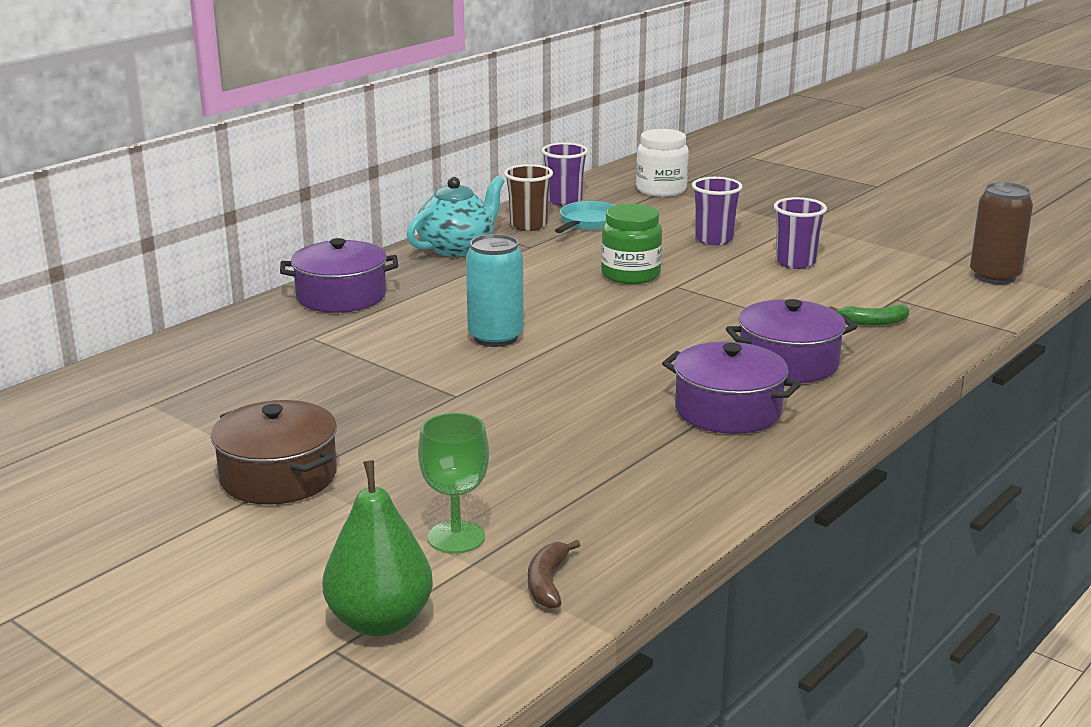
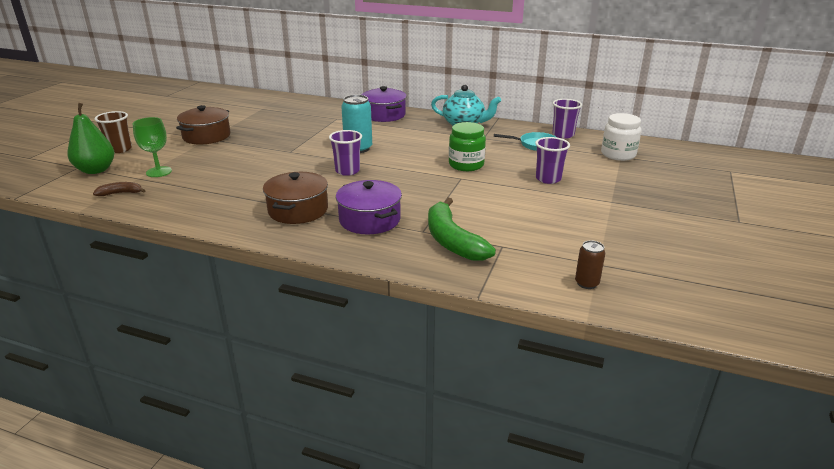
camera: 70 degrees right, 5 degrees up
(528, 225) = (514, 133): brown cup -> brown cup (120, 149)
(728, 410) = (298, 210): purple pot -> brown pot
(795, 262) = (534, 207): purple cup -> purple cup (347, 171)
(873, 322) = (452, 240): green banana -> green banana, size x2.06
(994, 277) = (586, 283): brown can -> brown can, size x0.57

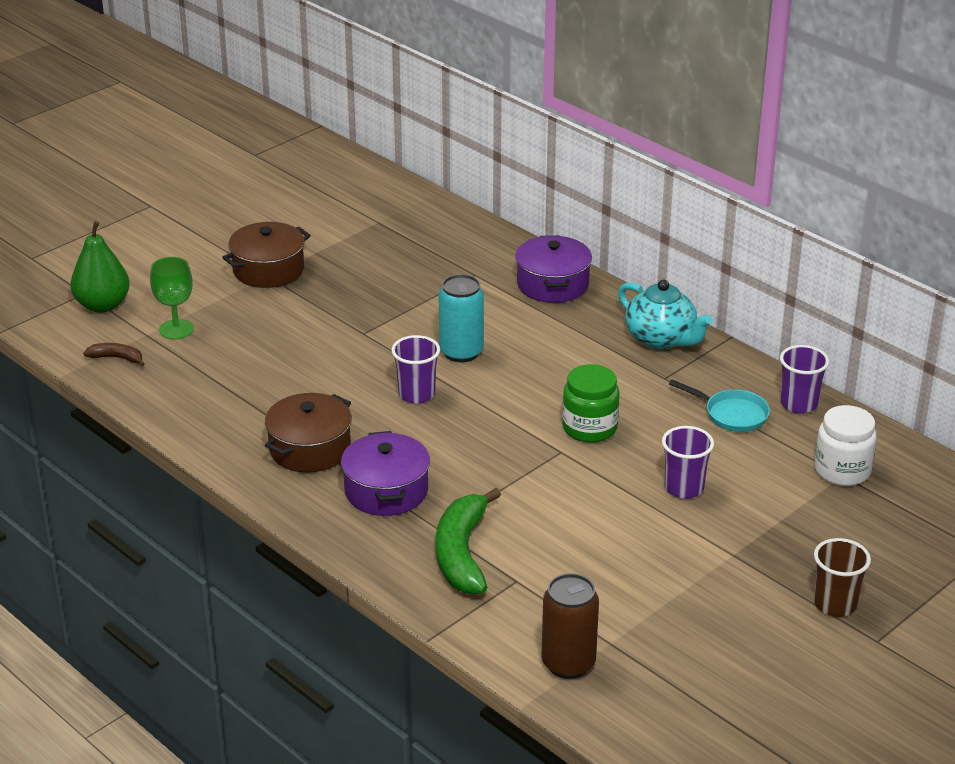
camera: 25 degrees right, 5 degrees up
(120, 149) = (145, 269): brown cup -> brown cup (835, 604)
(586, 283) = (568, 663): brown can -> brown can, size x1.74

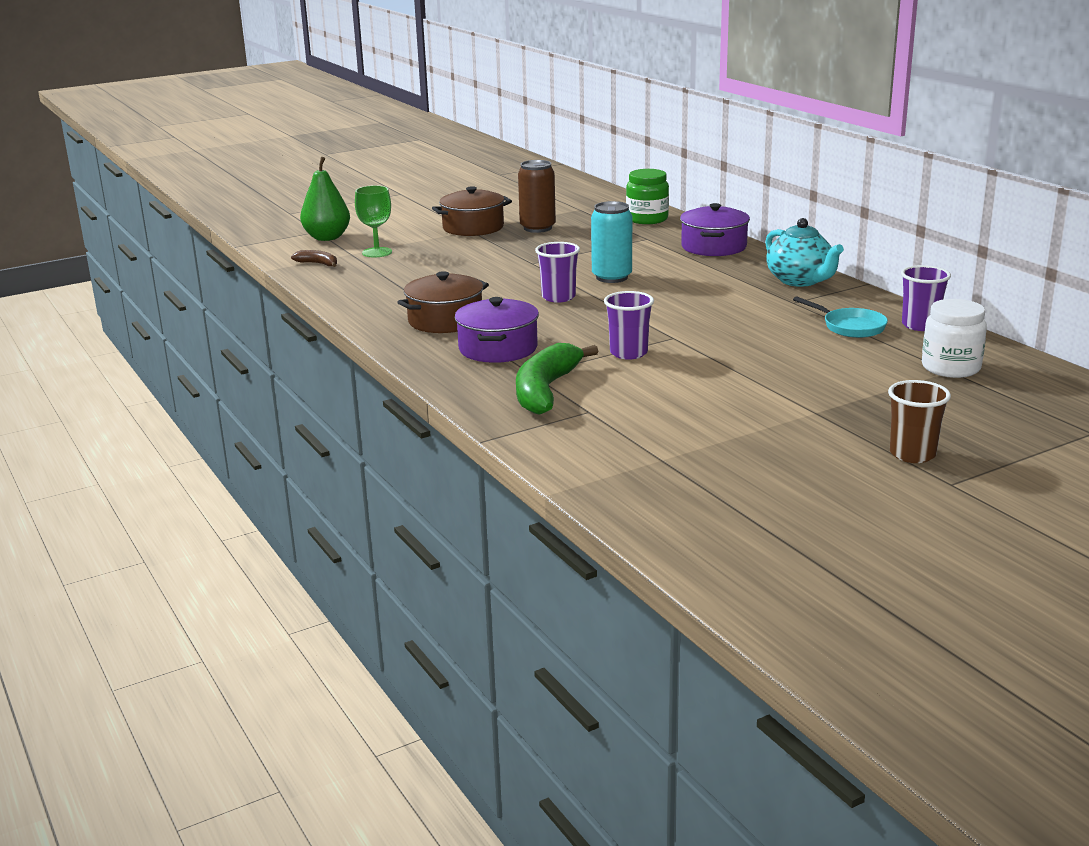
camera: 15 degrees right, 10 degrees down
(568, 663) = (611, 469): brown can -> brown can (537, 228)
(589, 428) = (707, 326): green jar -> green jar (647, 219)
(684, 488) = (783, 367): purple cup -> purple cup (628, 353)

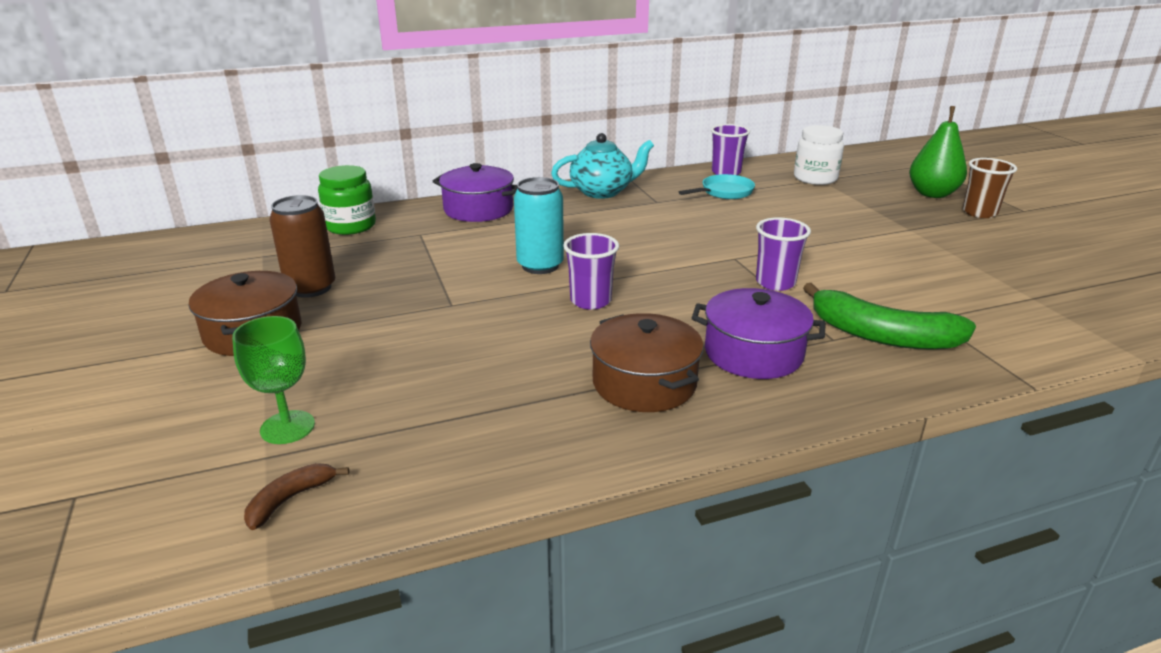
camera: 80 degrees left, 5 degrees up
(327, 238) = (135, 484): green pear -> green pear (932, 194)

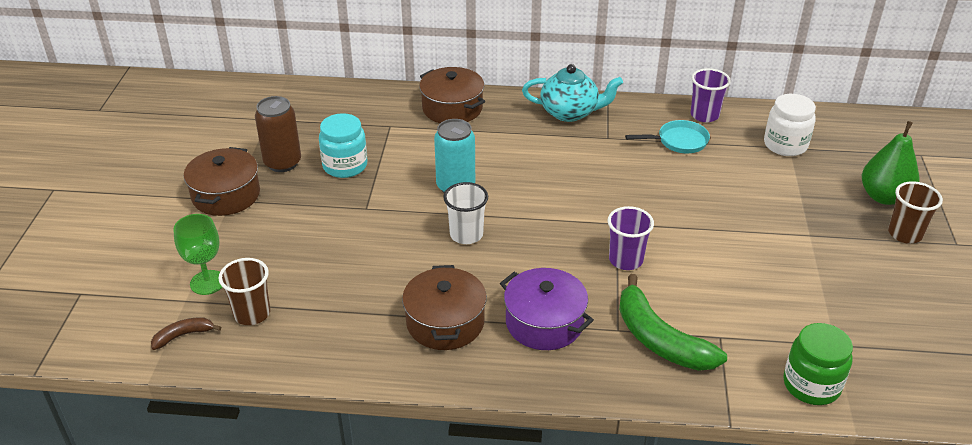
camera: 25 degrees right, 10 degrees up
(350, 226) = (345, 102): green jar -> green jar (811, 385)
(381, 444) = (252, 314): none -> brown cup
(394, 275) = (345, 166): none -> turquoise jar
(478, 209) = (452, 108): purple pot -> brown pot
(590, 301) = (466, 235): purple cup -> white cup

